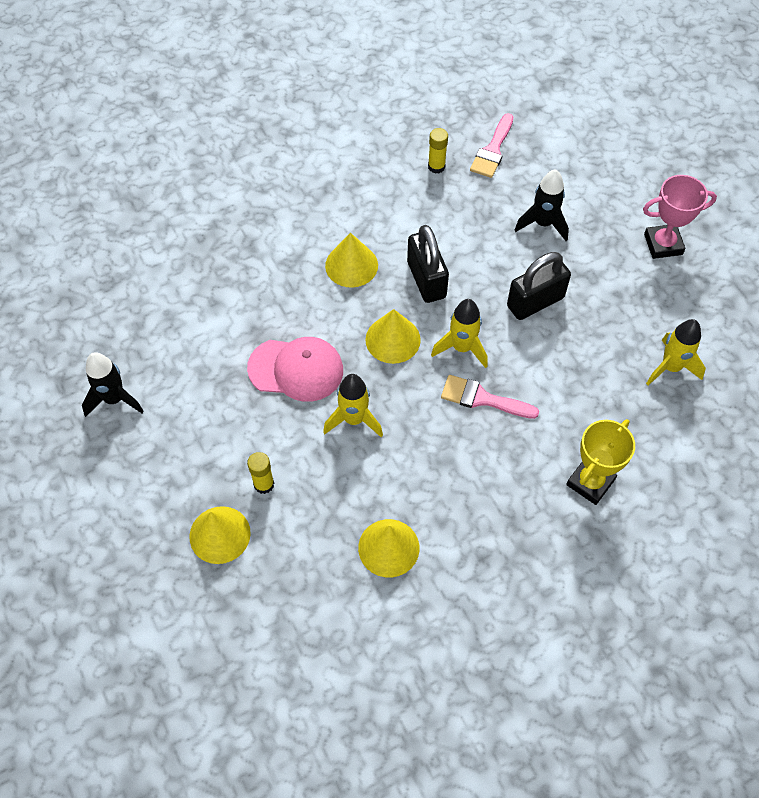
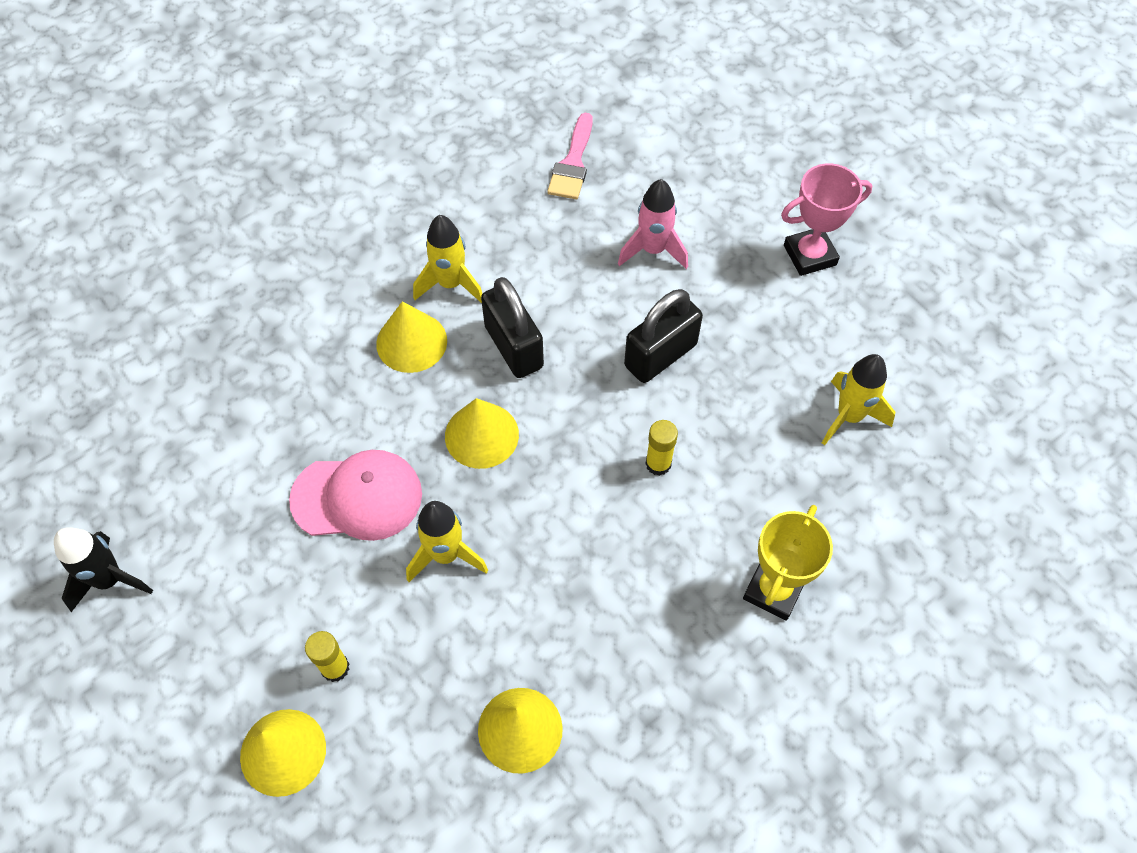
camera: 10 degrees left, 0 degrees up
(436, 166) = (503, 194): yellow glue stick -> yellow glue stick (658, 463)
(462, 348) = (575, 432): yellow rocket -> yellow rocket (450, 284)
(482, 398) = (613, 497): pink brush -> none
(543, 224) = (653, 250): black rocket -> pink rocket

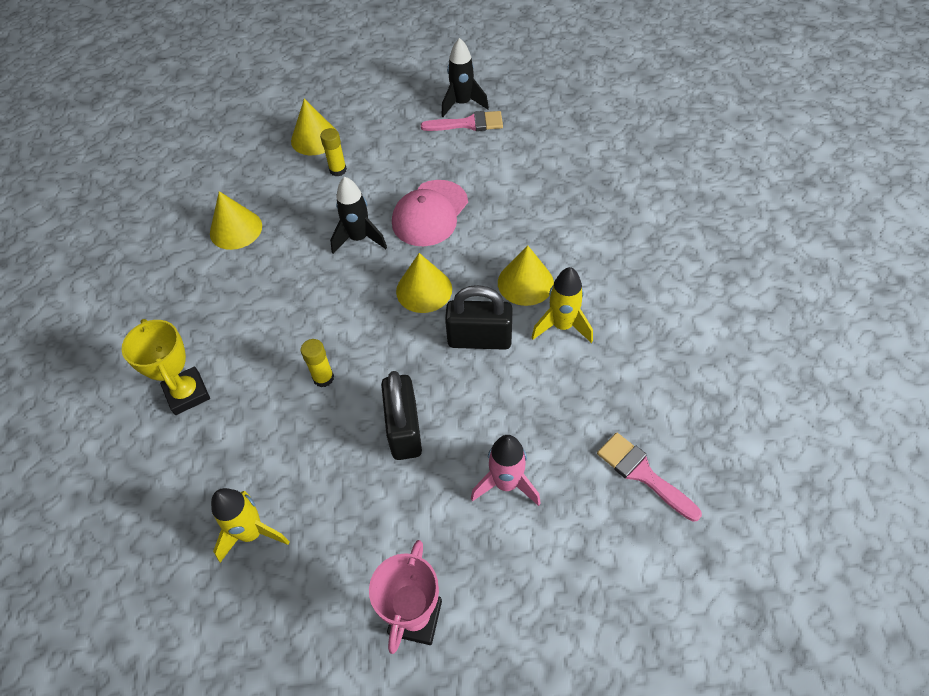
camera: 125 degrees right, 5 degrees down
(154, 547) = (468, 124): none -> pink brush
(446, 555) = (359, 239): yellow rocket -> black rocket

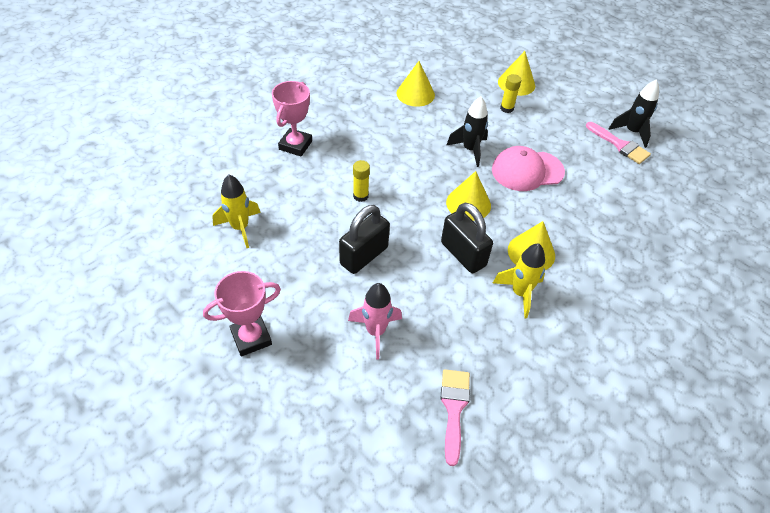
camera: 45 degrees right, 5 degrees down
(187, 393) = (295, 145): yellow trophy -> pink trophy

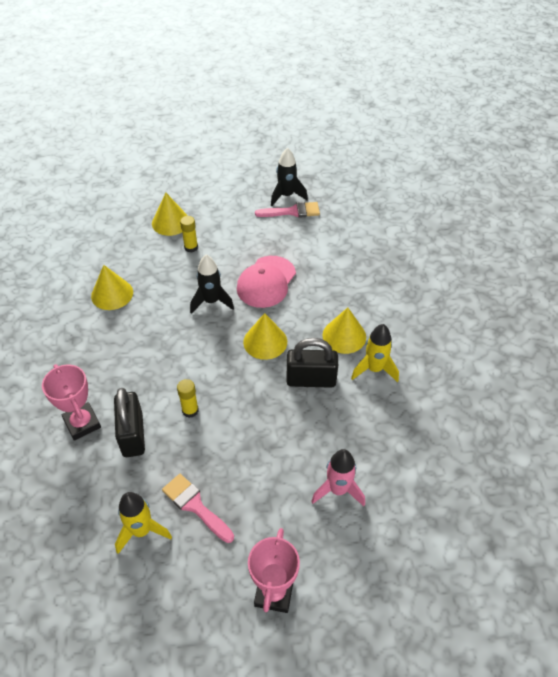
camera: 50 degrees left, 0 degrees up
(364, 256) = (256, 449): black padlock -> black padlock (133, 435)
(454, 409) = (441, 481): pink brush -> pink brush (195, 506)

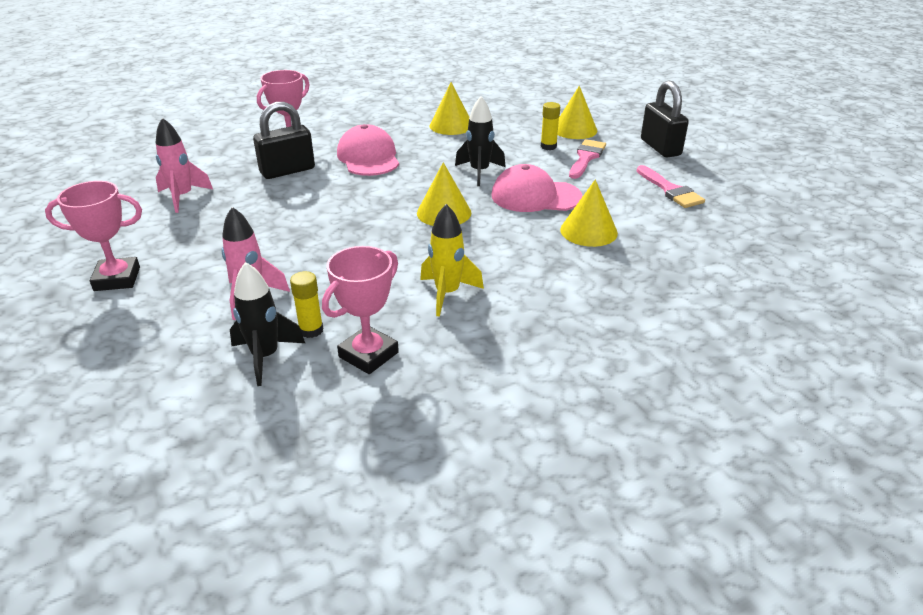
camera: 70 degrees right, 15 degrees down
(141, 367) = (368, 157): none -> pink cap
(142, 531) = (183, 197): yellow rocket -> pink rocket
(190, 410) = (327, 191): yellow glue stick -> yellow glue stick (311, 330)
(195, 506) = (214, 217): pink brush -> pink brush (586, 158)
(286, 196) = (694, 181): black rocket -> black rocket (265, 357)
(311, 379) = (404, 251): black padlock -> black padlock (660, 147)
(344, 336) = (488, 262): yellow cone -> yellow cone (588, 231)
(428, 429) = (368, 354): none -> pink trophy

